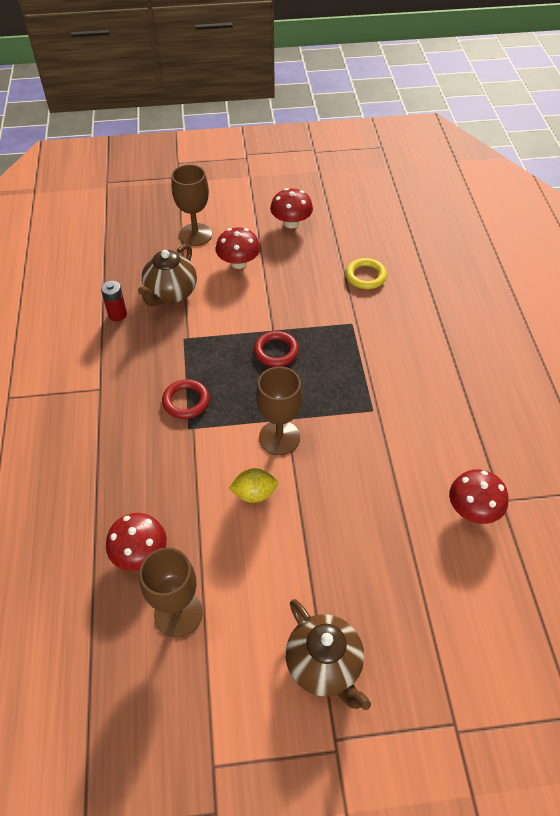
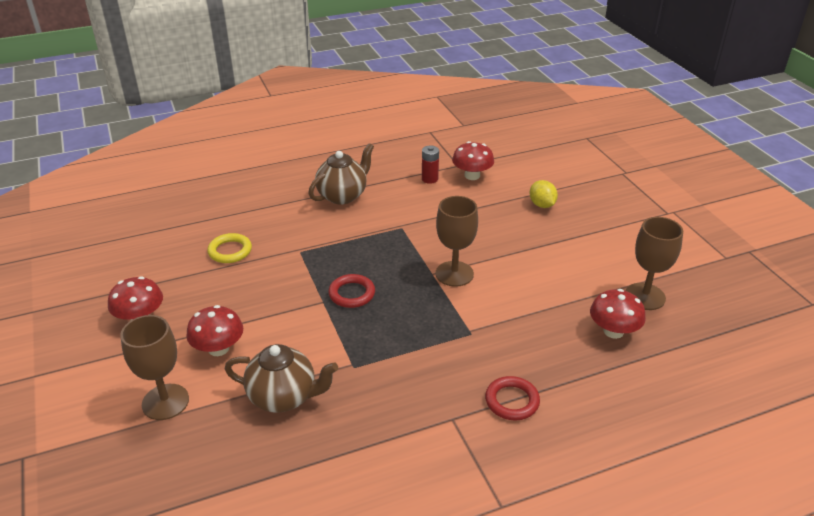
camera: 105 degrees left, 15 degrees down
(117, 314) = (331, 439): red battery -> red battery (429, 179)
(186, 401) = (440, 343): red ring -> red ring (512, 401)
(254, 493) = (518, 278): yellow lemon -> yellow lemon (542, 205)
(325, 666) = (627, 223): brown teapot -> brown teapot (343, 195)

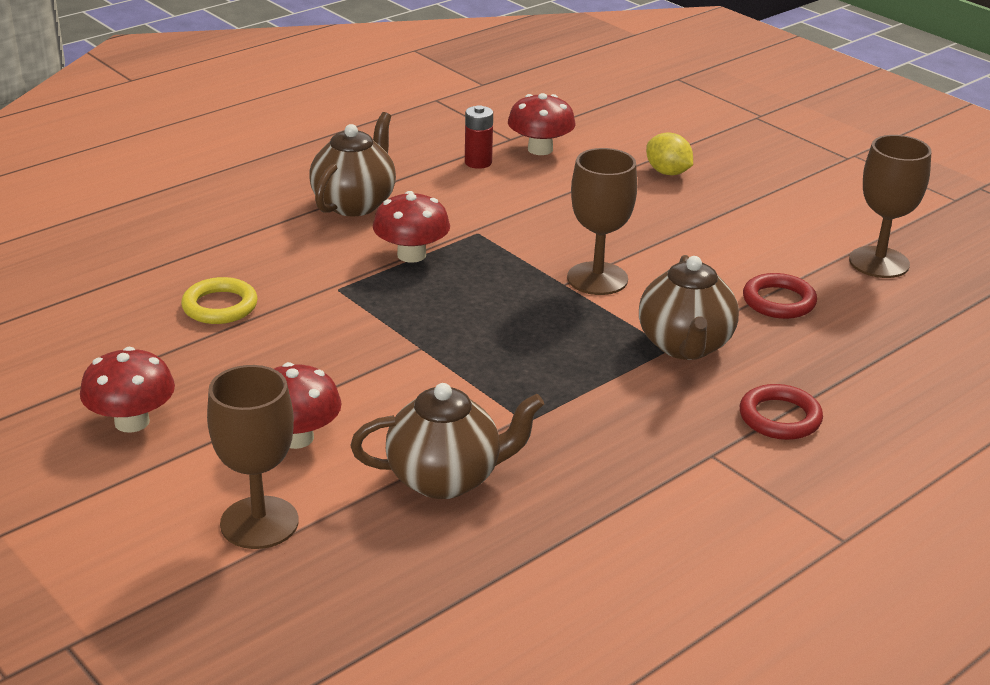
camera: 20 degrees left, 5 degrees down
(352, 294) = (459, 330): red ring -> red ring (779, 301)
(481, 334) = (685, 346): none -> brown teapot
(613, 331) = (863, 310): red mushroom -> red mushroom (411, 255)

